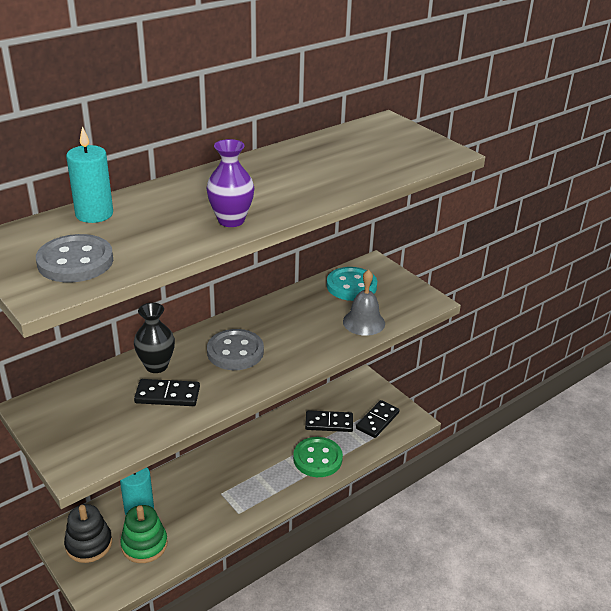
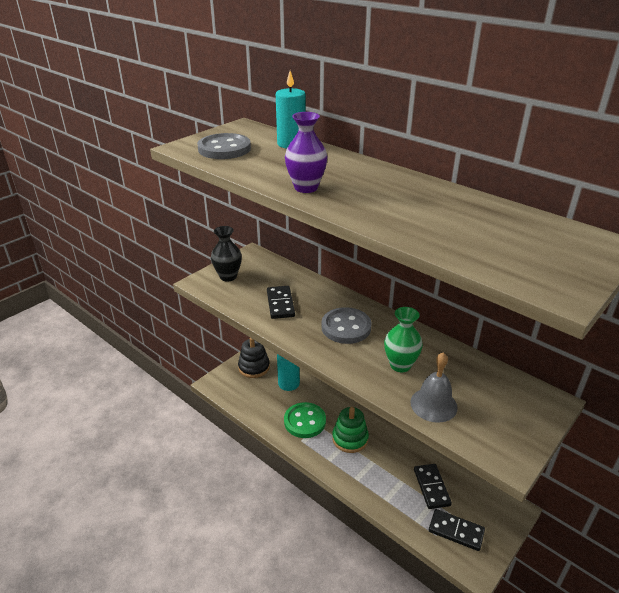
camera: 80 degrees right, 0 degrees up
(144, 545) = (259, 394): green stacking toy -> green stacking toy (350, 439)
(156, 366) = (312, 292): black vase -> black vase (228, 276)
(307, 329) = (400, 365): none -> green vase
(317, 459) = (380, 485): green button -> green button (305, 421)
(351, 286) = (494, 387): turquoise button -> none

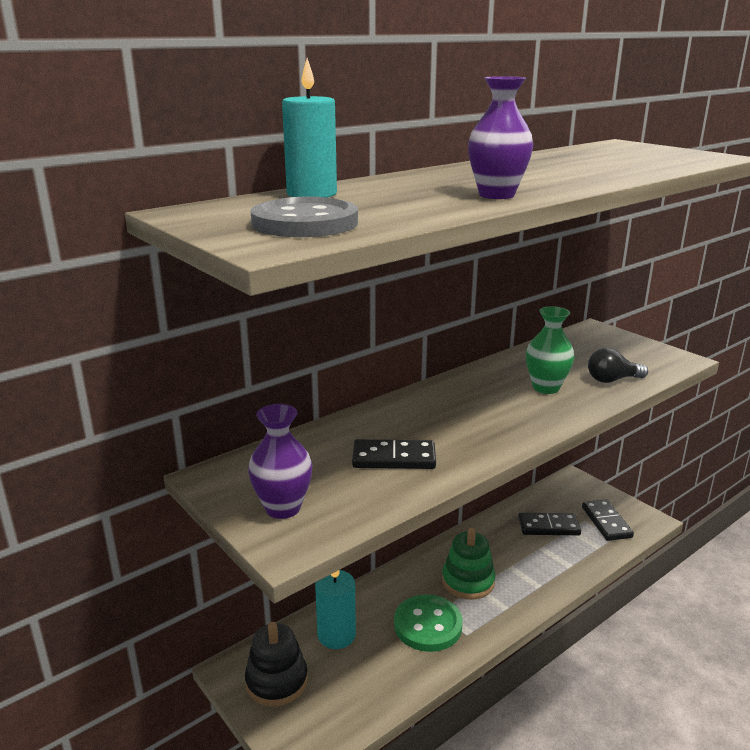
camera: 80 degrees left, 10 degrees down
(228, 276) = (283, 508): black vase -> purple vase
(346, 327) = (465, 412): grey button -> none
(433, 404) = (612, 380): grey bell -> black light bulb
(456, 531) = (606, 522): black domino -> black domino turned 45 degrees counterclockwise

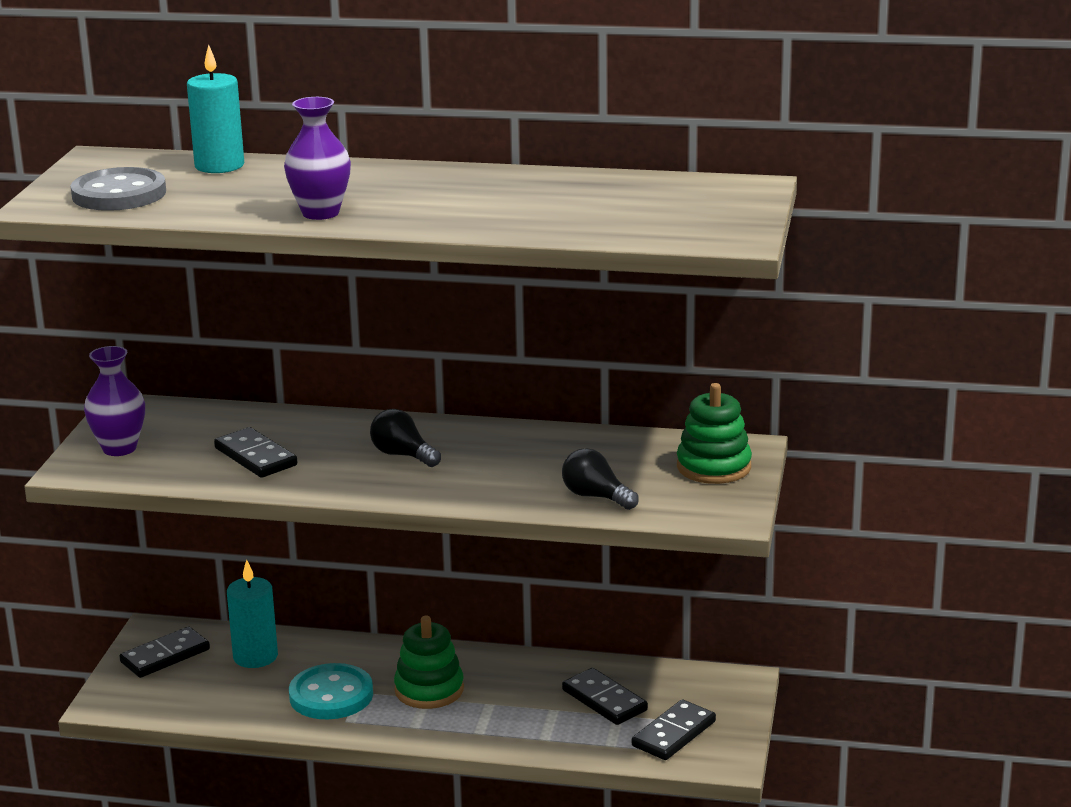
camera: 50 degrees right, 0 degrees up
(276, 681) = (165, 656): black stacking toy -> black domino
(428, 625) = (331, 695): green button -> turquoise button
(471, 410) = (403, 455): none -> black light bulb
(546, 388) = (515, 471): green vase -> none
(609, 342) = (713, 467): none -> green stacking toy

